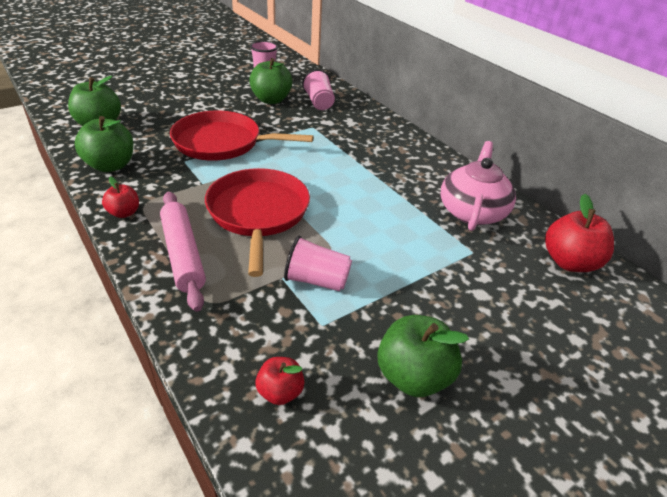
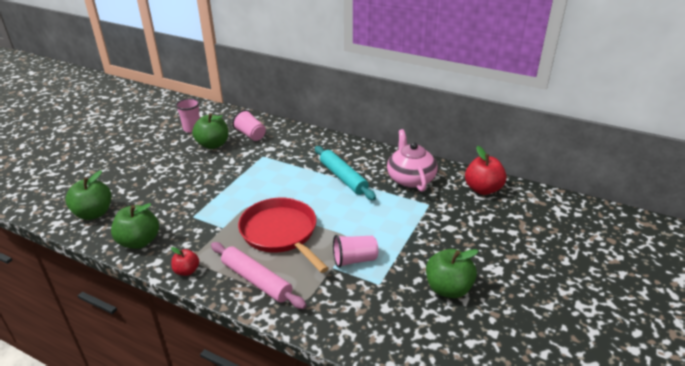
camera: 25 degrees left, 5 degrees down
(222, 143) = (207, 192): red pan -> none
(280, 392) = (387, 330): red apple -> none
(385, 180) = (343, 178): none -> turquoise rolling pin

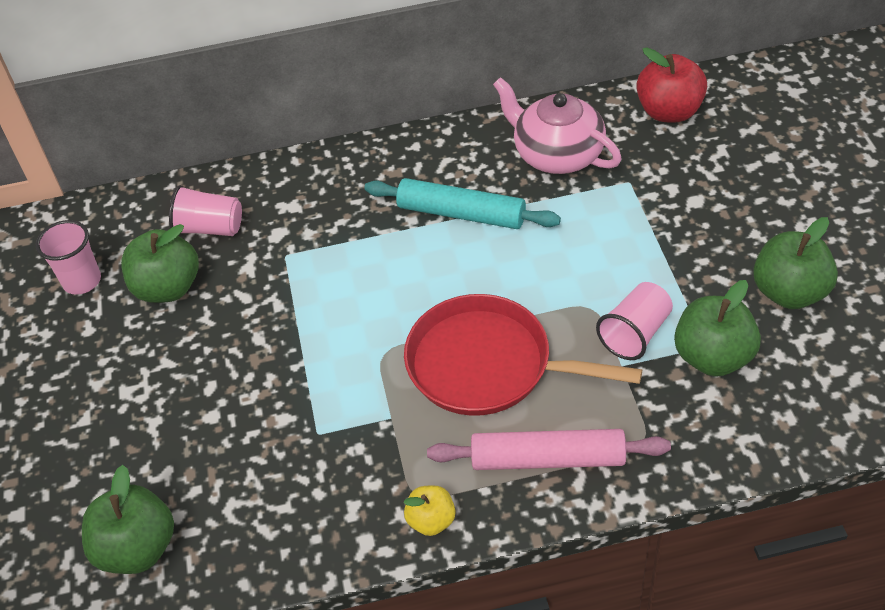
camera: 35 degrees left, 15 degrees up
(139, 241) = (290, 534): green apple -> green apple (713, 357)
(187, 271) = (431, 520): red apple -> yellow apple

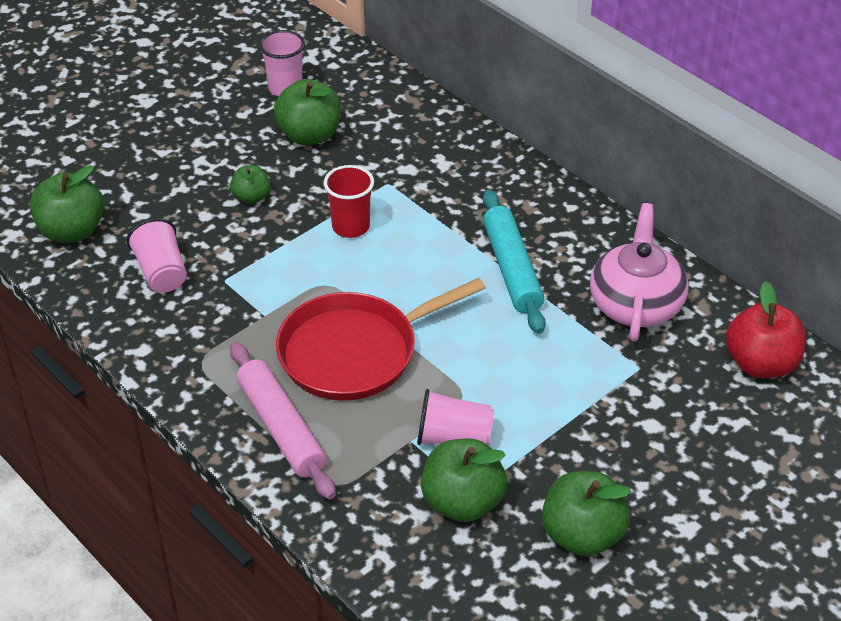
camera: 55 degrees right, 5 degrees down
(210, 228) = (385, 129): pink cup -> pink cup (161, 272)
(217, 367) = (251, 197): none -> green apple
(321, 305) = (350, 227): none -> red cup
(431, 520) = (182, 379): yellow apple -> none
(486, 365) = (354, 352): red pan -> red pan turned 105 degrees counterclockwise

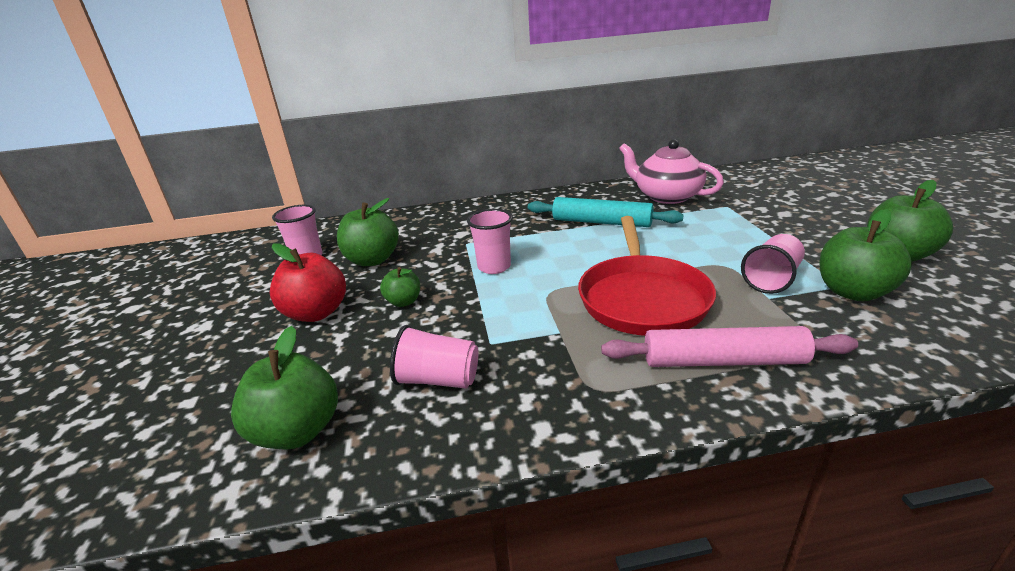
camera: 55 degrees left, 15 degrees down
(350, 227) = (494, 267): red cup -> pink cup
(760, 364) = (742, 178): red apple -> red apple (316, 313)

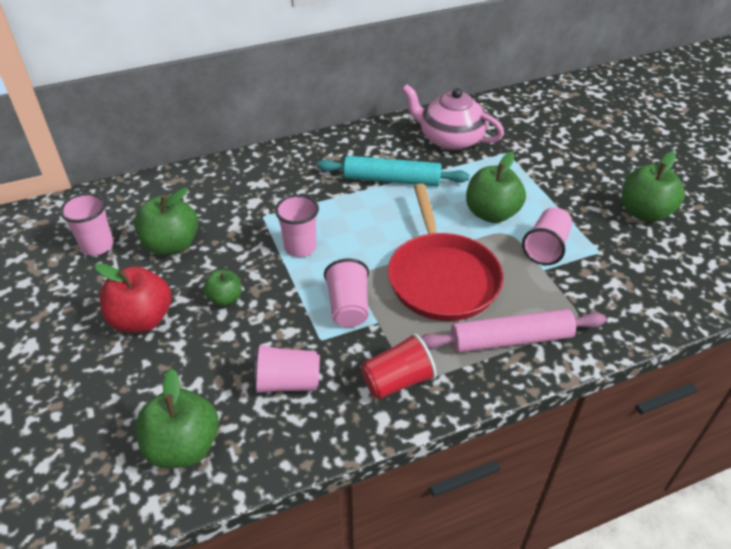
camera: 15 degrees left, 15 degrees up
(530, 316) = (348, 307): none -> pink cup
(570, 390) = (397, 381): none -> red cup
(853, 292) = (607, 258): green apple -> green apple (491, 213)

